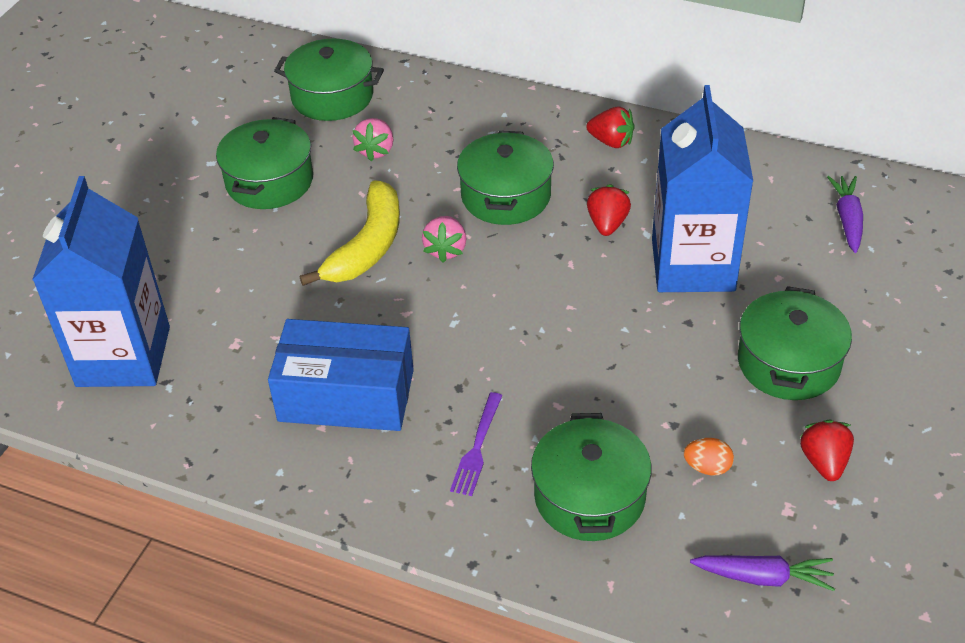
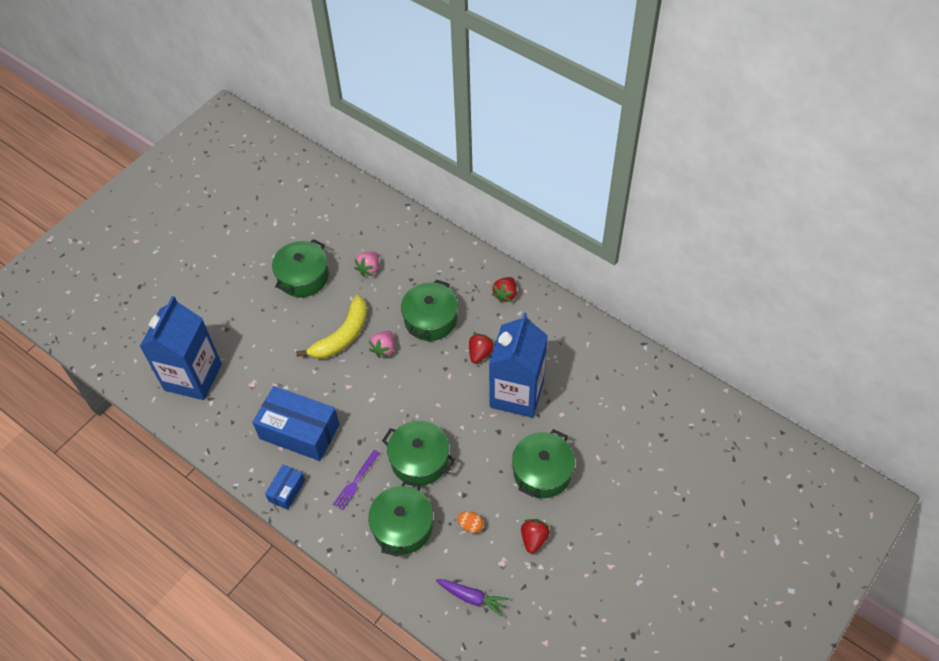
camera: 15 degrees right, 10 degrees up
(332, 96) = (357, 223): green pot -> green pot (419, 460)
(357, 489) = (286, 490): none -> blue box
(611, 142) = (505, 295): red strawberry -> red strawberry turned 75 degrees clockwise
(847, 219) = (619, 384): purple carrot -> none

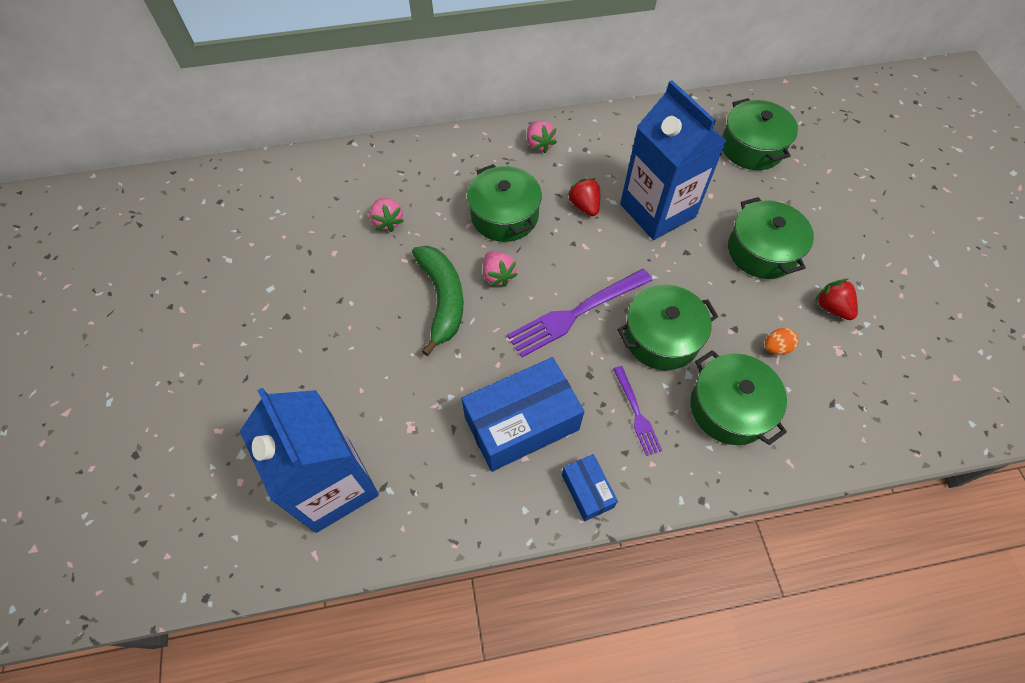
camera: 50 degrees left, 5 degrees up
(303, 277) = (329, 282): green pot -> green pot (752, 147)
(342, 336) = (442, 299): yellow banana -> green banana
(394, 406) = (576, 314): none -> purple fork
(472, 598) = (862, 404): purple carrot -> none
(505, 295) = (539, 144): red strawberry -> pink strawberry

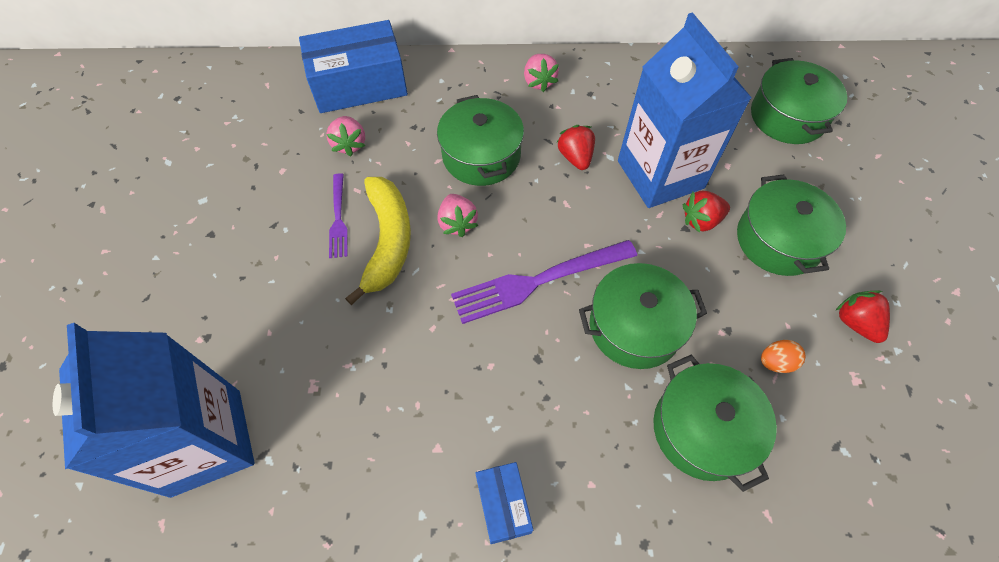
camera: 10 degrees right, 0 degrees up
(442, 299) = (387, 241): green banana -> yellow banana
(521, 423) = (443, 404): blue box -> blue box (359, 84)
(637, 413) = (585, 416): purple fork -> purple fork (338, 219)
(698, 244) = (701, 220): none -> red strawberry

